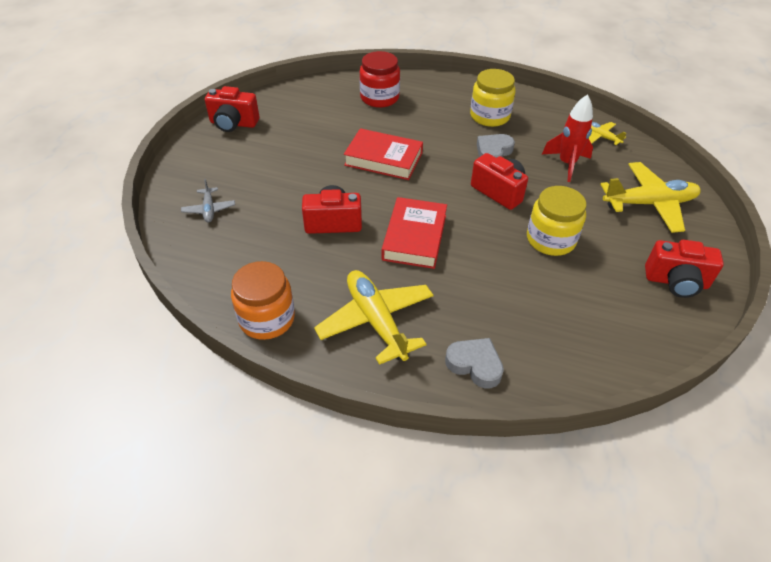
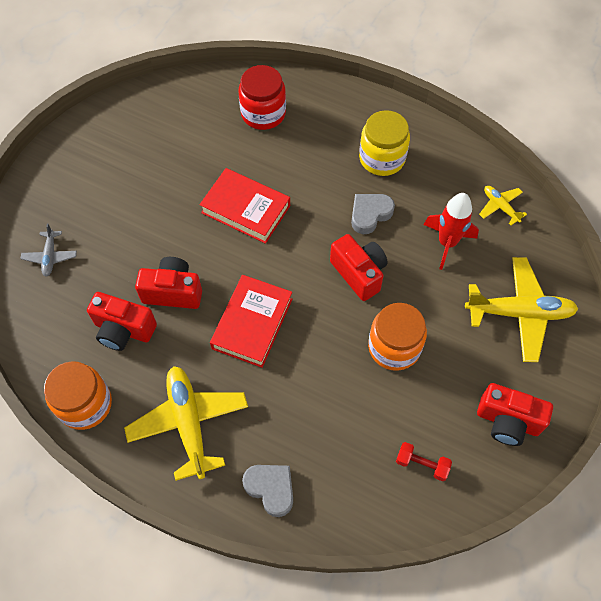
camera: 10 degrees right, 15 degrees up
(233, 124) = (94, 135): red camera -> red camera (123, 330)
(550, 239) = (394, 347): yellow jar -> orange jar
(613, 325) = (422, 464): none -> red dumbbell

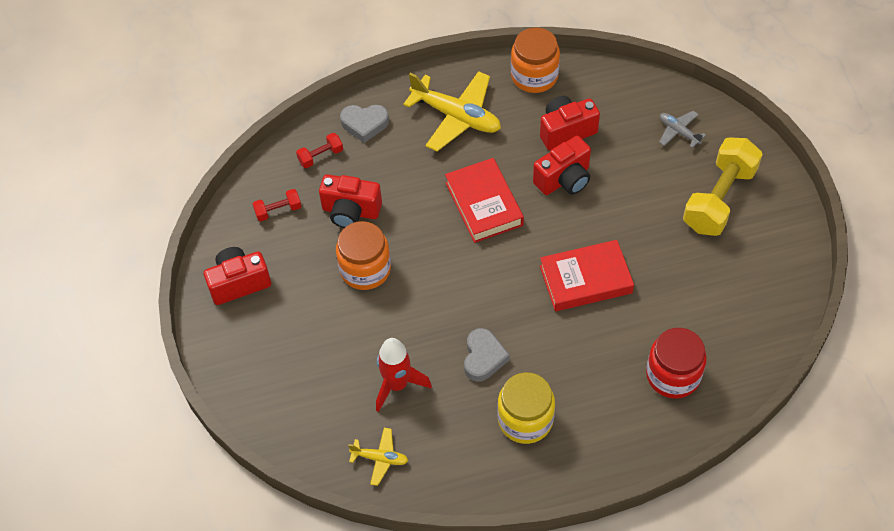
camera: 140 degrees right, 5 degrees down
(93, 188) = (719, 199): none -> yellow dumbbell
(339, 489) = (320, 156): none -> red dumbbell
(359, 273) = (444, 302): red camera -> red camera (351, 211)
(519, 313) = (290, 372): yellow plane -> none

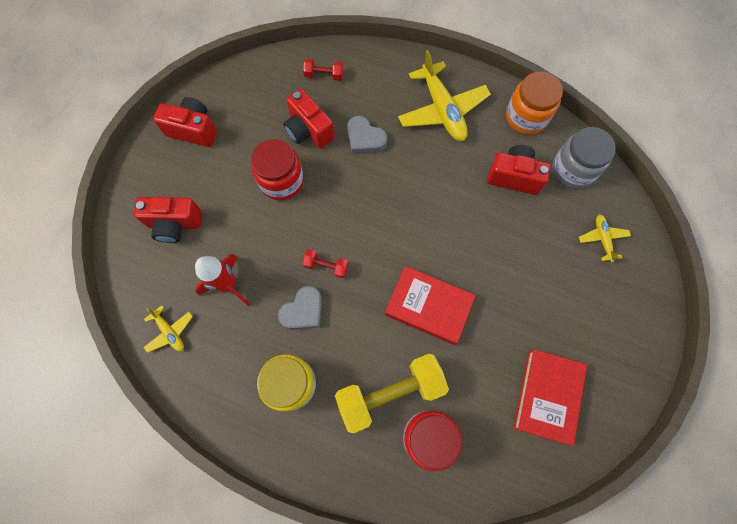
camera: 35 degrees right, 15 degrees up
(278, 210) = (262, 95): red dumbbell -> red dumbbell (326, 266)
(364, 124) = (373, 72): grey heart -> grey heart (365, 139)
(365, 269) = (281, 181): orange jar -> red jar
(484, 204) = (404, 191): red book -> red book (547, 396)
(564, 179) = (480, 214): red camera -> red camera (175, 224)
(609, 93) = (573, 169): none -> grey jar
(679, 132) = (602, 239): grey plane -> yellow plane
(719, 199) = (589, 318): yellow dumbbell -> yellow dumbbell (390, 393)

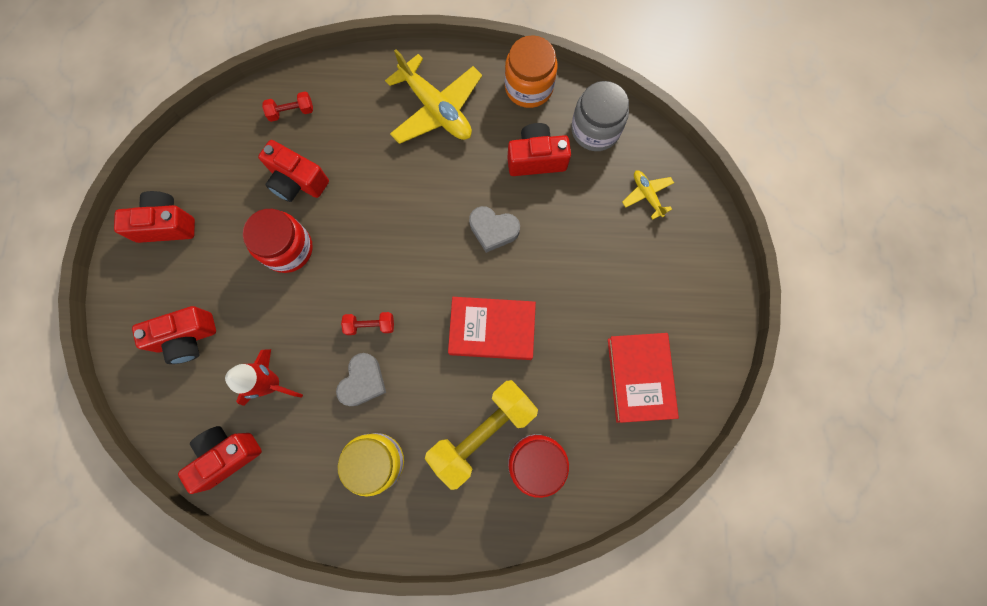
camera: 20 degrees left, 5 degrees up
(170, 331) = (227, 455): yellow plane -> red camera
(365, 139) = (363, 170): grey heart -> grey heart (493, 230)

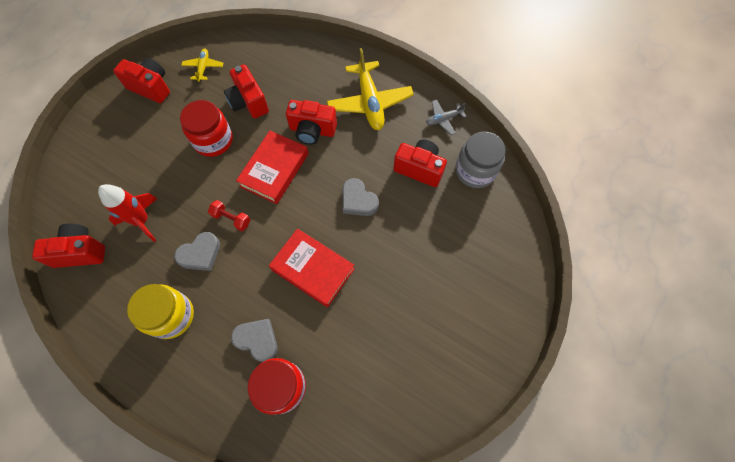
camera: 30 degrees right, 10 degrees down
(187, 338) = (112, 162): red camera -> red camera (312, 130)
(291, 111) = (274, 59): red dumbbell -> none
(482, 433) = (257, 340): yellow dumbbell -> grey heart
(529, 87) = (443, 119): orange jar -> grey plane
(640, 378) = (401, 370): red book -> red book (274, 170)
(647, 195) = (487, 236): yellow plane -> yellow plane (203, 68)

